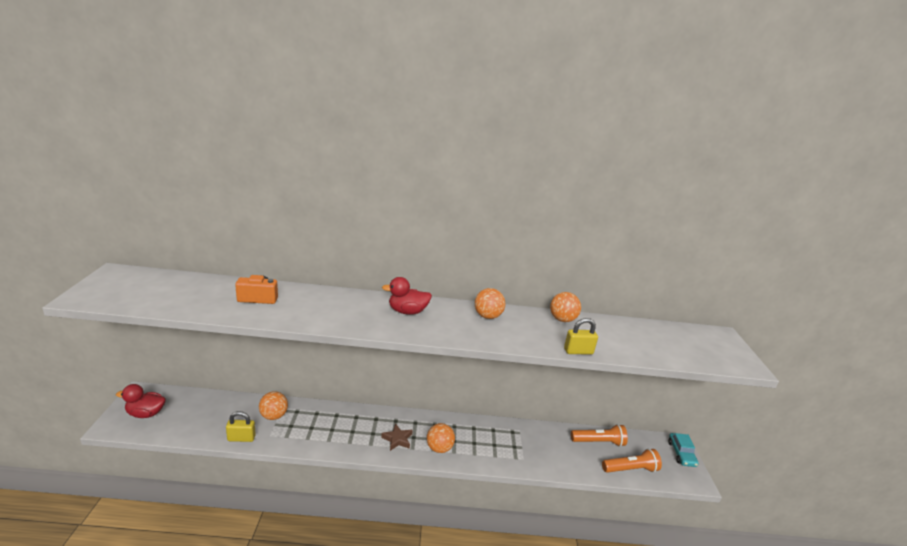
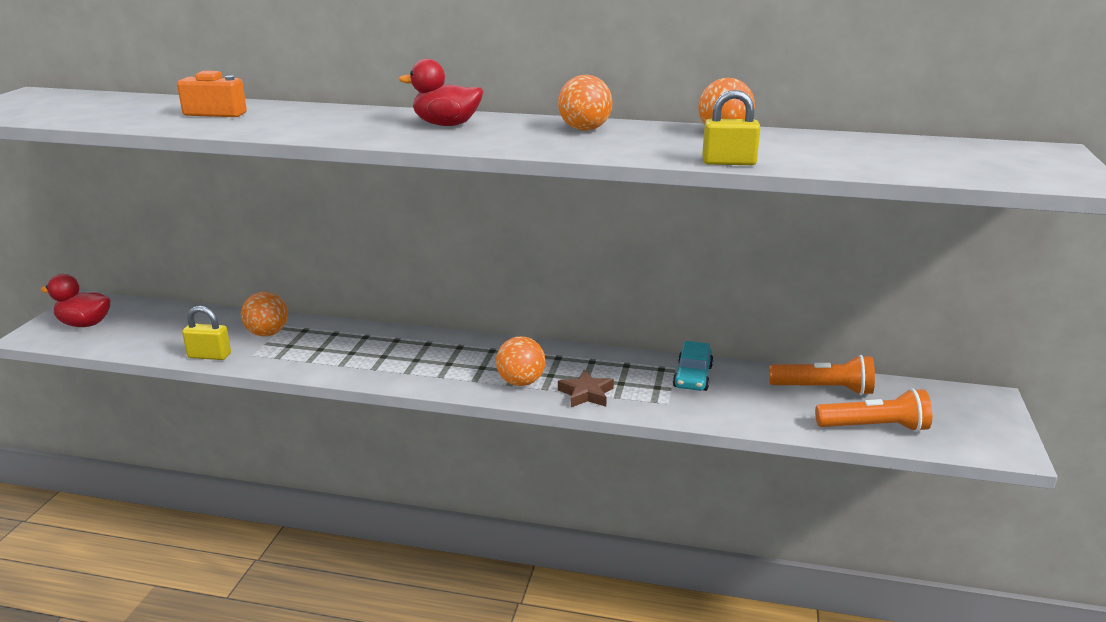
camera: 15 degrees right, 0 degrees up
(397, 439) = (453, 368): brown star -> brown star (586, 394)
(681, 454) = (991, 413): turquoise car -> turquoise car (692, 376)

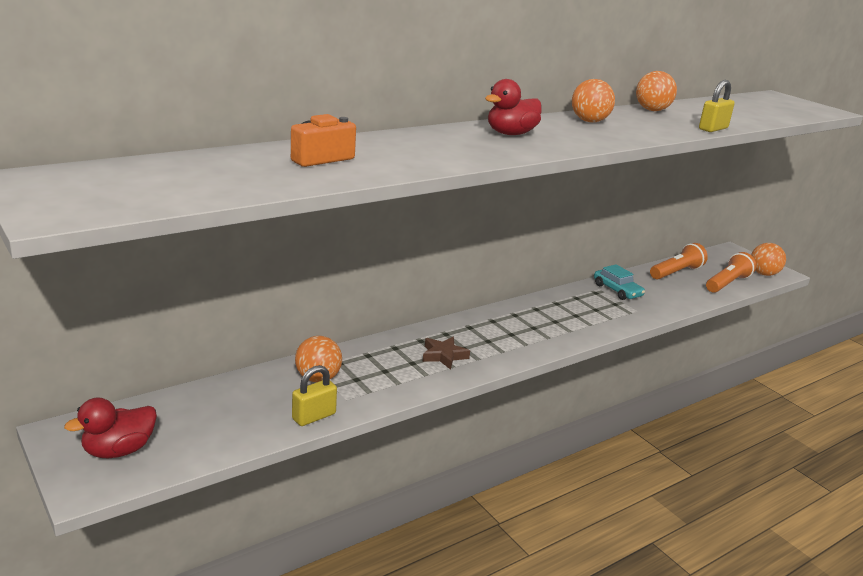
camera: 50 degrees left, 0 degrees up
(521, 382) = (551, 333): orange ball -> orange ball (763, 274)
(586, 394) = (595, 324): brown star -> brown star (443, 356)

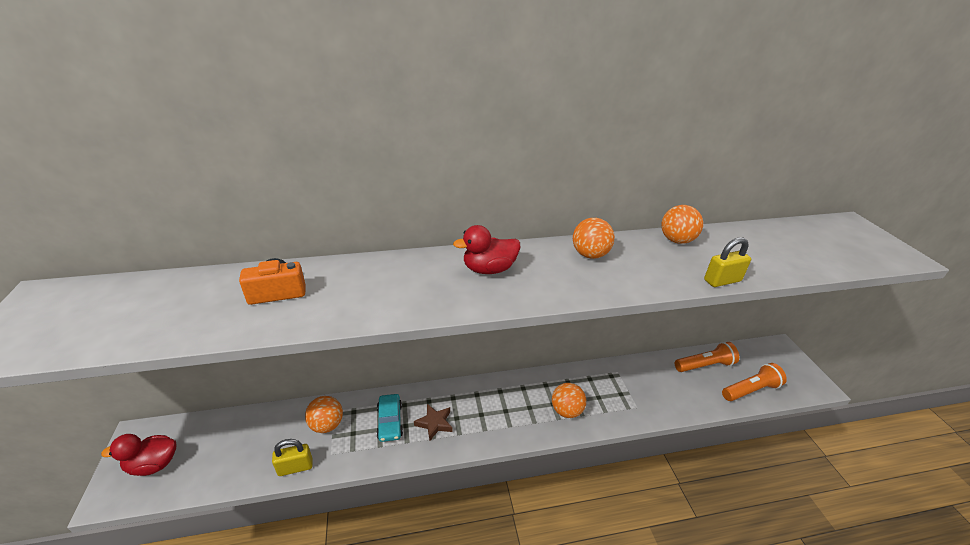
camera: 25 degrees right, 10 degrees up
(617, 290) = (633, 377): turquoise car -> turquoise car (390, 421)
(763, 274) = (798, 384): orange ball -> orange ball (566, 411)

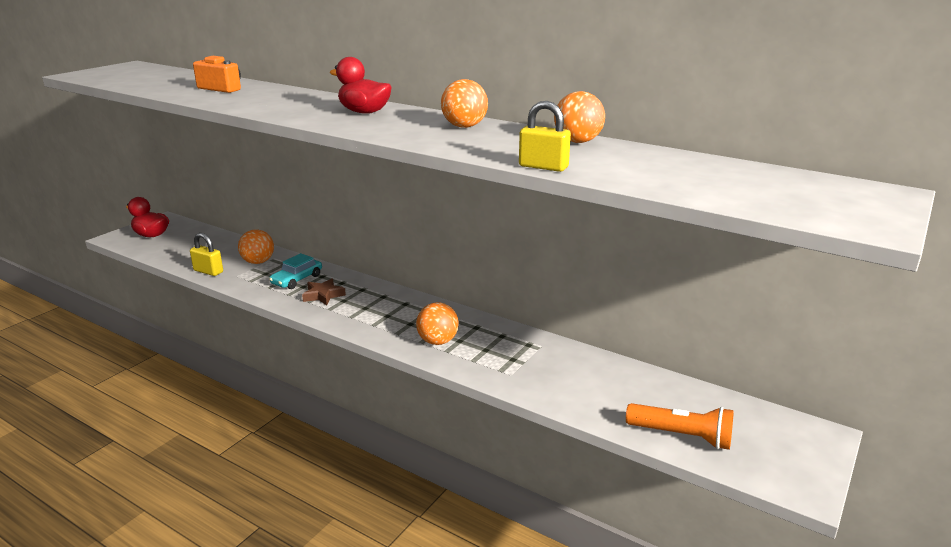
camera: 45 degrees right, 10 degrees down
(704, 365) = (660, 391): orange flashlight -> none

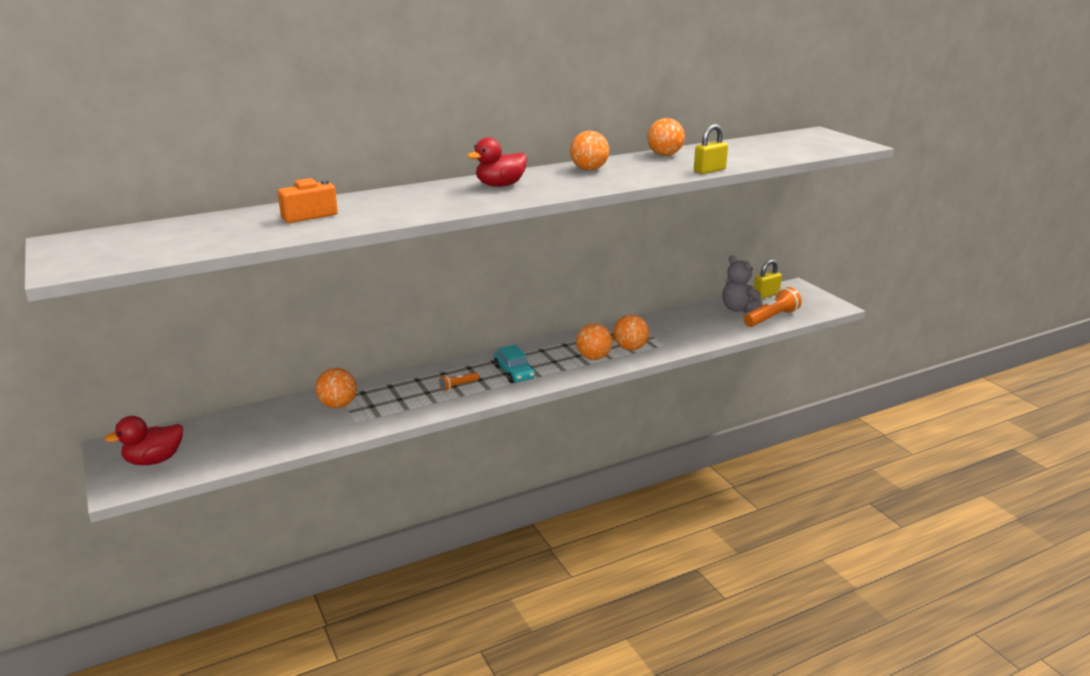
camera: 60 degrees left, 0 degrees up
(208, 271) = (322, 435): yellow padlock -> yellow padlock (766, 295)
(297, 279) = (408, 392): turquoise car -> turquoise car (514, 372)
(323, 295) = (458, 386): brown star -> orange flashlight
(480, 356) = (630, 348): none -> orange ball
(675, 403) = (738, 309): none -> grey teddy bear

